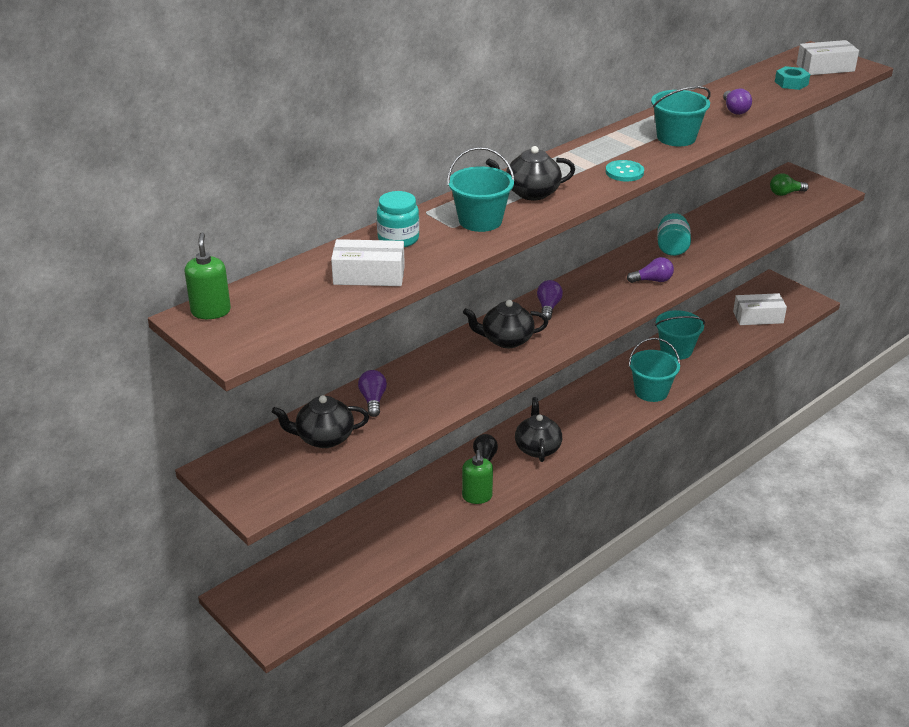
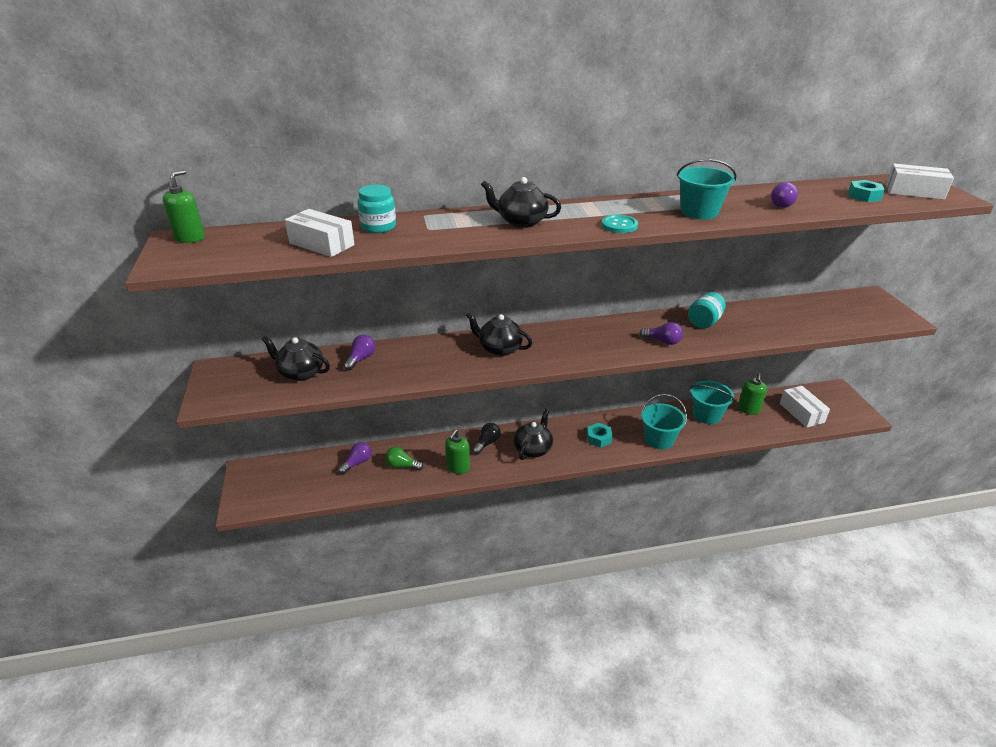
camera: 30 degrees right, 0 degrees up
(480, 221) = (455, 230): turquoise bucket -> none
(548, 307) = (556, 336): purple light bulb -> purple light bulb (357, 463)
(593, 412) = (599, 438): none -> turquoise nut
(709, 330) = (748, 409): none -> green soap dispenser
(758, 317) = (801, 413): white box -> white box turned 45 degrees clockwise
(785, 193) = (852, 308): green light bulb -> green light bulb (402, 466)

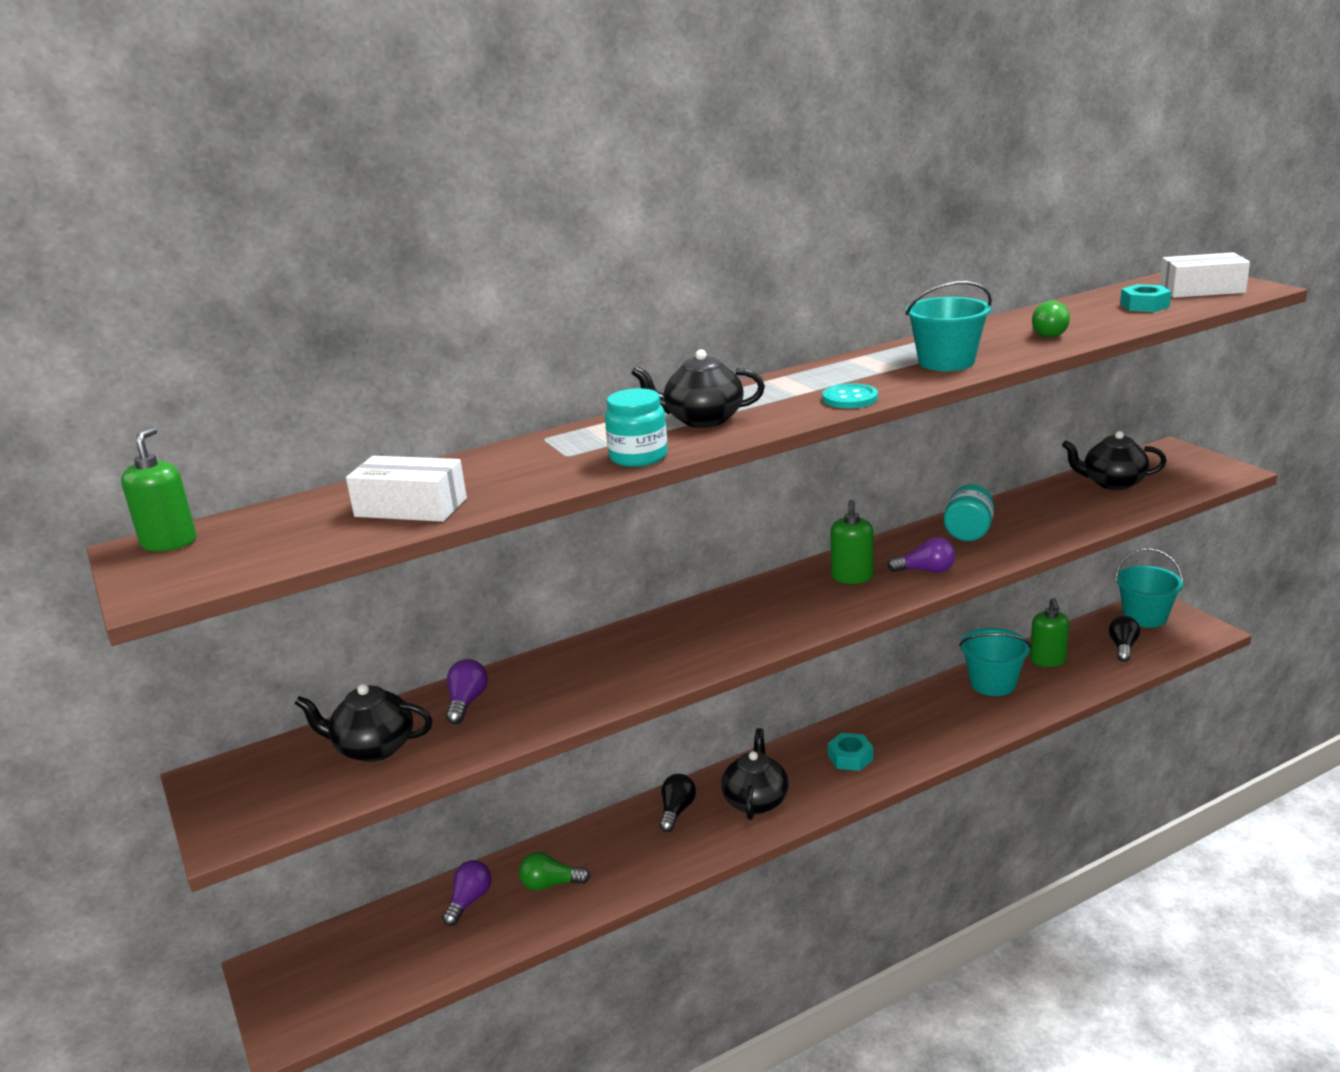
camera: 15 degrees left, 10 degrees down
(378, 227) = (484, 467): turquoise jar -> turquoise jar (638, 457)
(458, 467) = (647, 861): green soap dispenser -> green soap dispenser (852, 577)
(499, 349) = (686, 636): black teapot -> black teapot (1112, 483)
(659, 439) = (941, 736): turquoise bucket -> turquoise bucket (1145, 617)
(781, 204) = (1047, 333): purple light bulb -> green light bulb
(801, 413) = (1123, 647): white box -> black light bulb

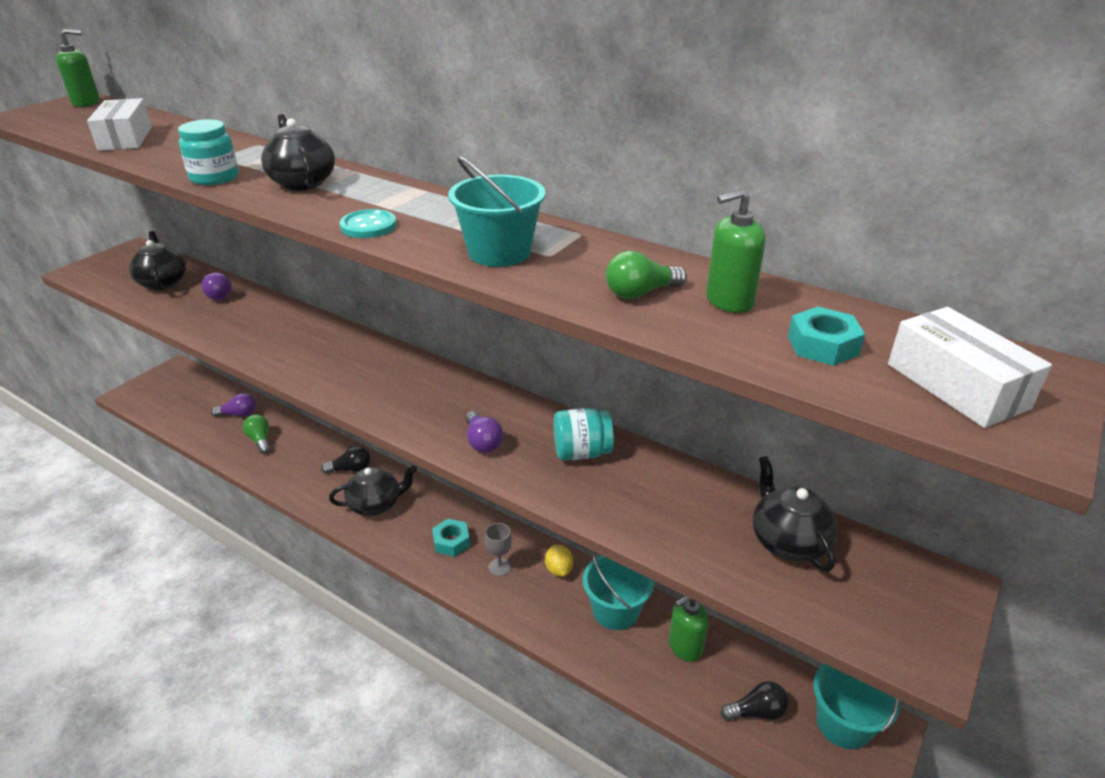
camera: 60 degrees right, 10 degrees up
(467, 702) = (217, 295): purple light bulb -> purple light bulb turned 75 degrees clockwise
(852, 577) = (451, 403): green soap dispenser -> green soap dispenser (729, 300)
(904, 734) = (499, 567): none -> grey goblet
(926, 701) = (559, 569): none -> yellow lemon

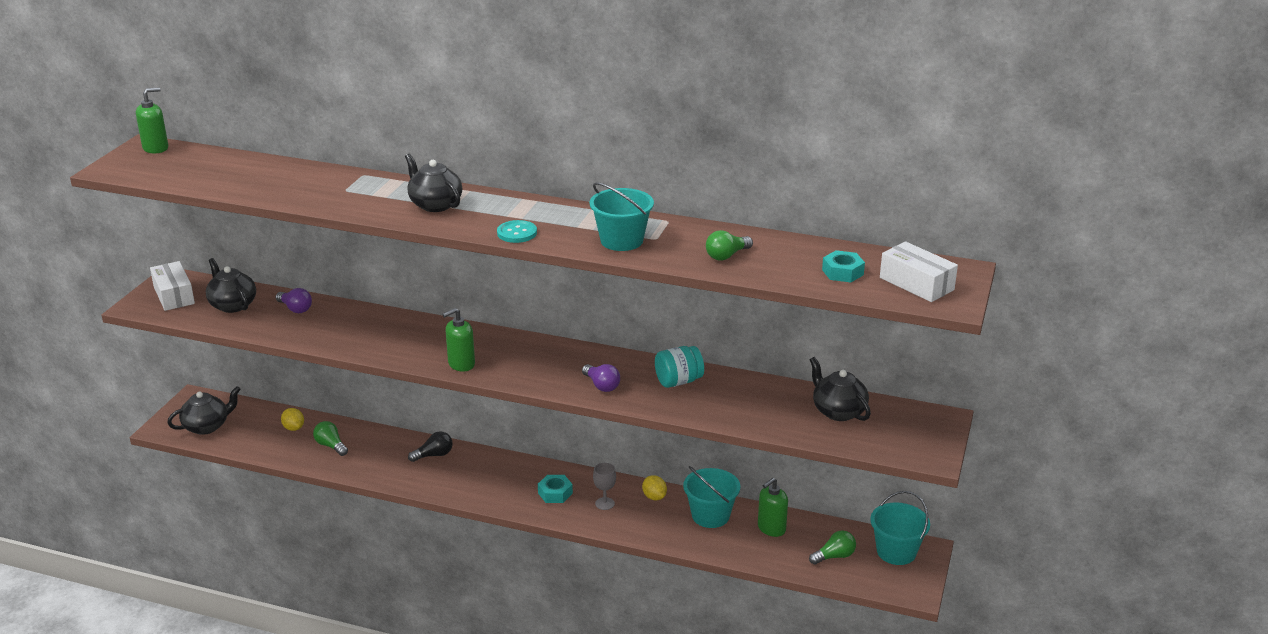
camera: 15 degrees left, 5 degrees down
(125, 138) = (242, 181): white box -> white box (174, 295)
(214, 178) = (361, 209): turquoise jar -> none
(239, 414) = (293, 428): purple light bulb -> yellow lemon
(376, 504) = (473, 478): black teapot -> black teapot (207, 426)
(729, 300) = (781, 253): green soap dispenser -> green soap dispenser (461, 364)
(756, 712) = (834, 556): black light bulb -> green light bulb

